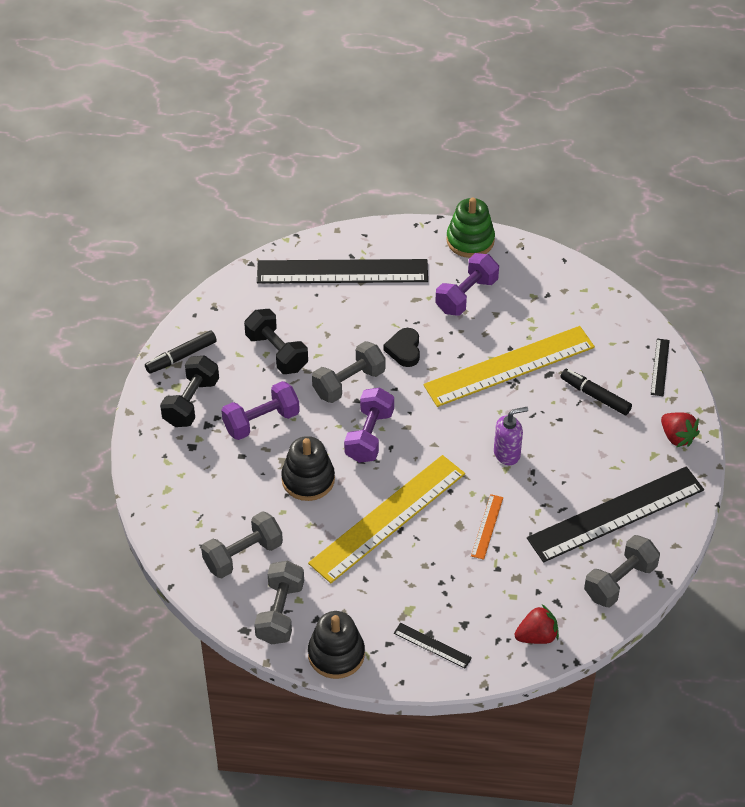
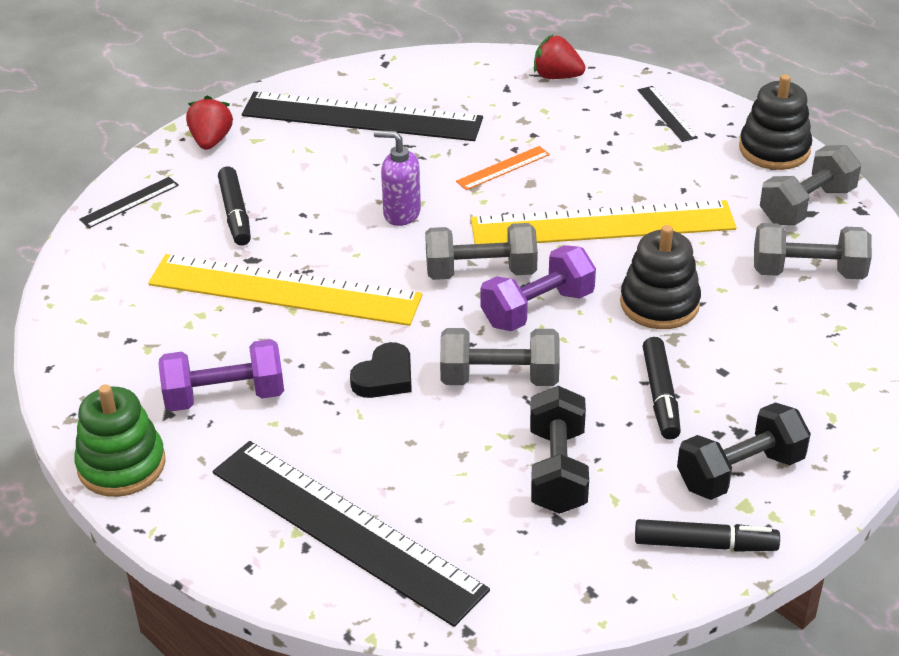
camera: 140 degrees left, 10 degrees down
(261, 421) = (660, 395): purple dumbbell -> black marker
(620, 581) = (429, 74): grey dumbbell -> grey dumbbell (481, 272)

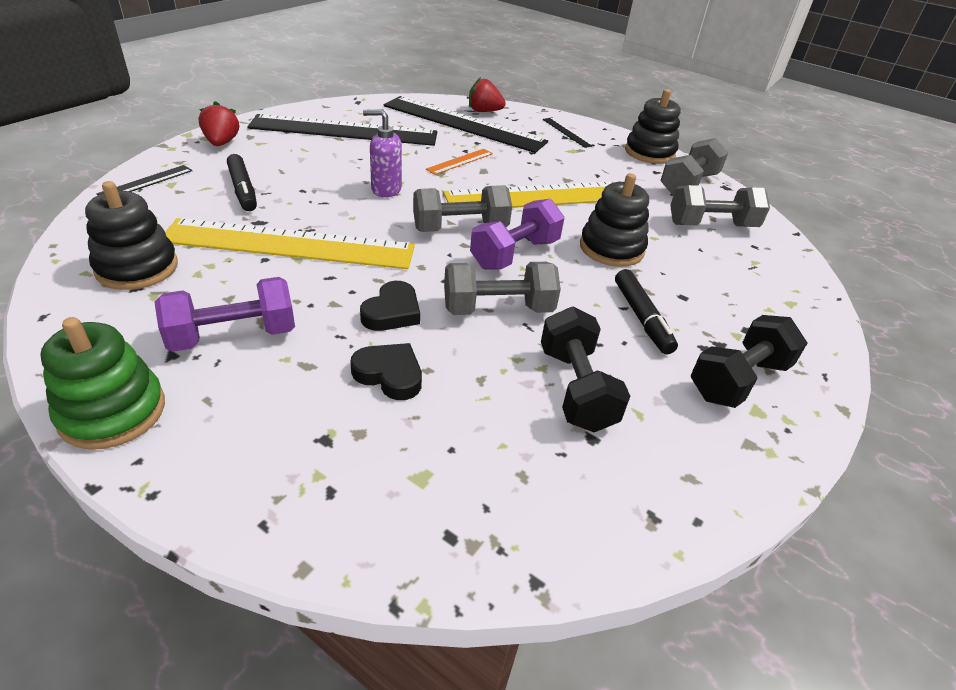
camera: 15 degrees left, 0 degrees up
(129, 316) = (137, 268): none -> black stacking toy
(346, 529) = (375, 467): black ruler -> black ruler (463, 124)
(372, 445) = (389, 374): none -> black heart
(705, 544) = (741, 453): black marker -> none

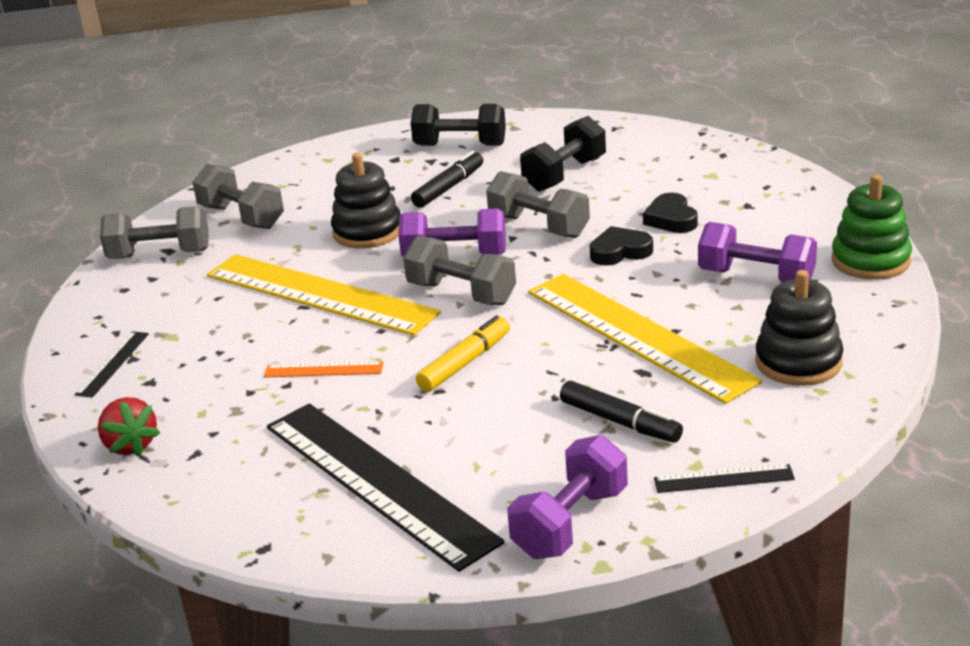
camera: 125 degrees left, 10 degrees down
(221, 143) = (570, 523): red strawberry -> purple dumbbell
(243, 190) = (620, 422): black marker -> black marker turned 105 degrees clockwise
(386, 189) = (465, 363): purple soap dispenser -> yellow marker
(463, 124) = (204, 431): black ruler -> none
(649, 152) = (98, 300): black stacking toy -> none

